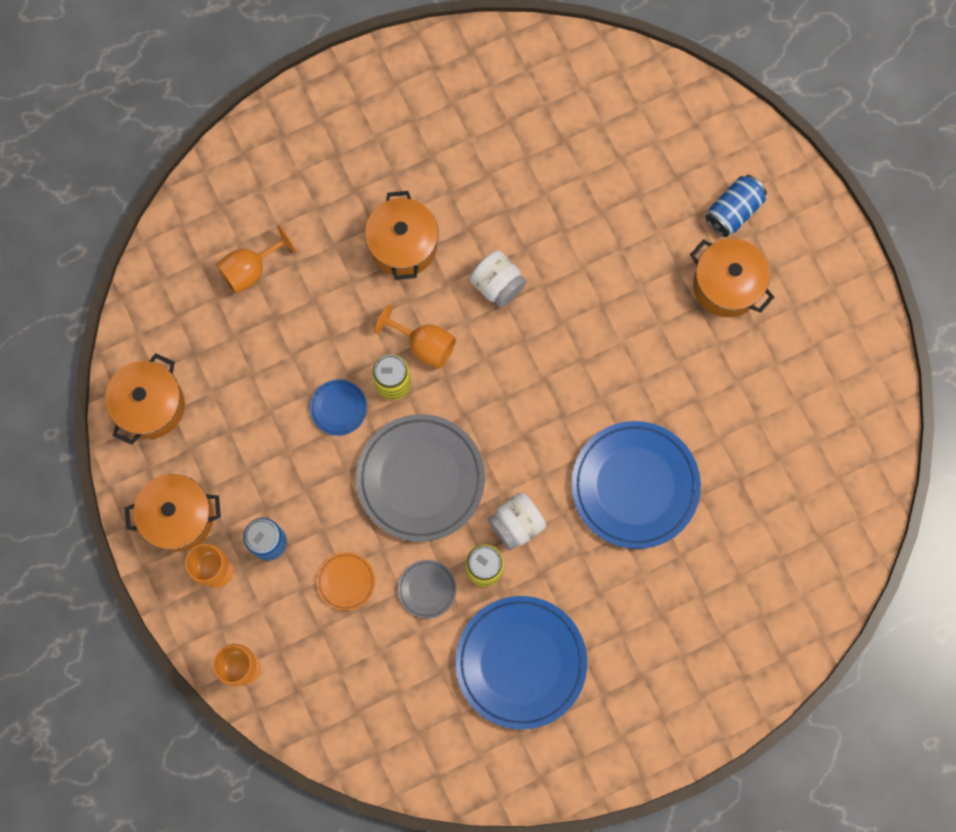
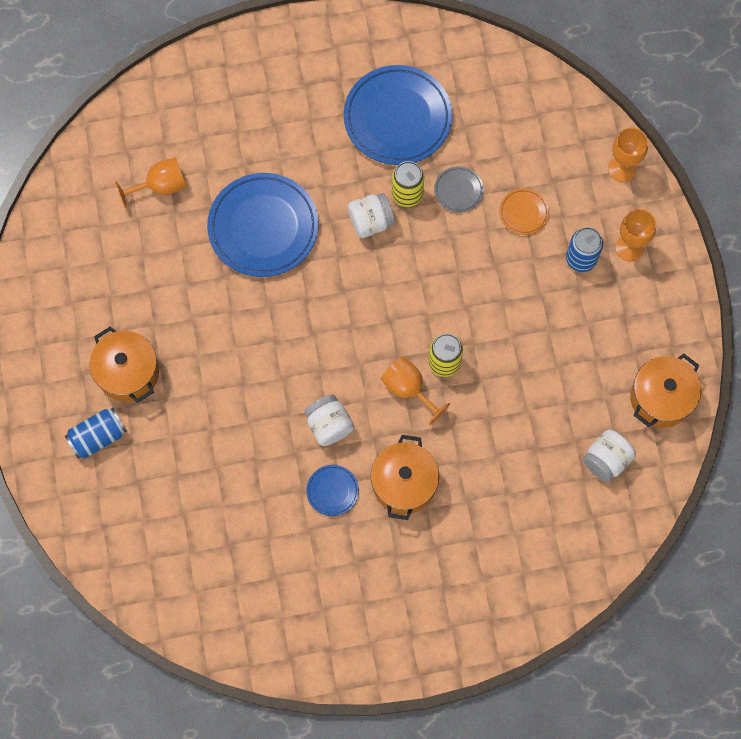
camera: 165 degrees left, 5 degrees down
(179, 517) = (653, 298): orange pot -> none
(197, 323) = (606, 460): none -> white jar
(250, 270) = (547, 497): orange goblet -> orange goblet (161, 186)
(338, 408) = (496, 354): blue plate -> blue plate (332, 491)
(420, 479) = (441, 278): grey plate -> none

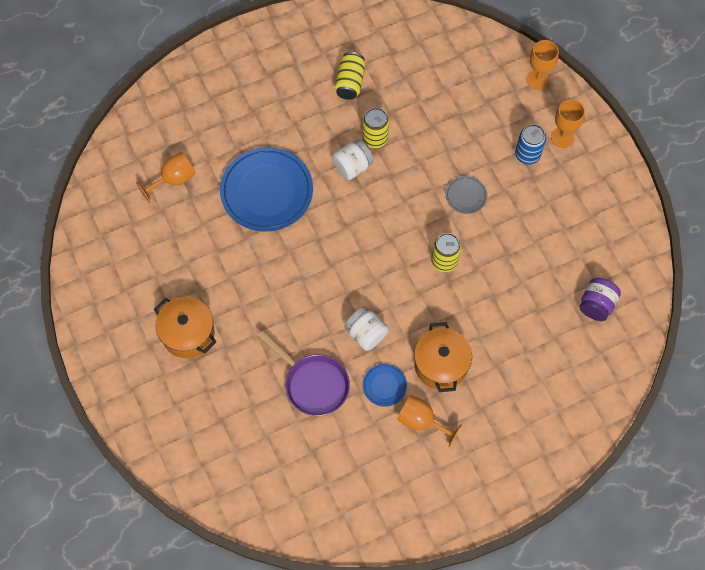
camera: 15 degrees left, 5 degrees down
(98, 437) = (177, 392): blue can -> none
(252, 467) = (313, 383): none -> purple pan
(397, 118) = (350, 82): blue plate -> yellow can
(408, 389) = (421, 289): orange goblet -> orange goblet (421, 421)
(458, 190) = (415, 126): grey plate -> grey plate (466, 196)
(523, 213) = (471, 130): orange plate -> none
(606, 460) = (596, 305): white jar -> purple jar
(661, 398) = (623, 246): orange pot -> none

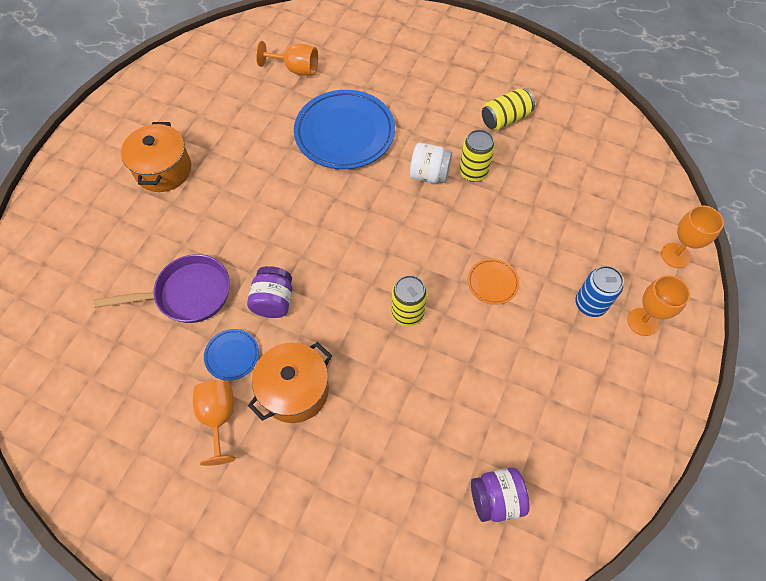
camera: 50 degrees right, 5 degrees down
(313, 383) = (187, 294): purple pan -> purple pan turned 105 degrees counterclockwise
(366, 334) = (274, 301): white jar -> purple jar
(466, 196) = (492, 282): grey plate -> orange plate

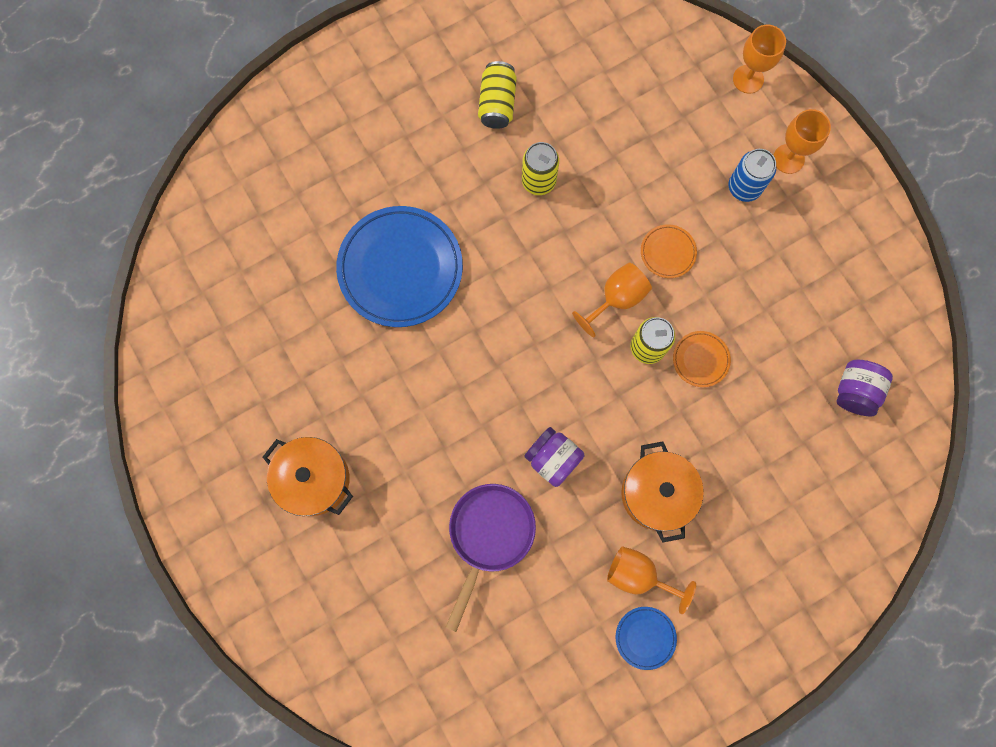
camera: 55 degrees left, 15 degrees up
(232, 355) = (584, 530): blue plate -> blue plate (645, 637)
(296, 69) = (273, 262): orange goblet -> orange goblet (617, 299)
(427, 357) = (700, 359): none -> orange plate
(429, 175) = (512, 223): white jar -> none

